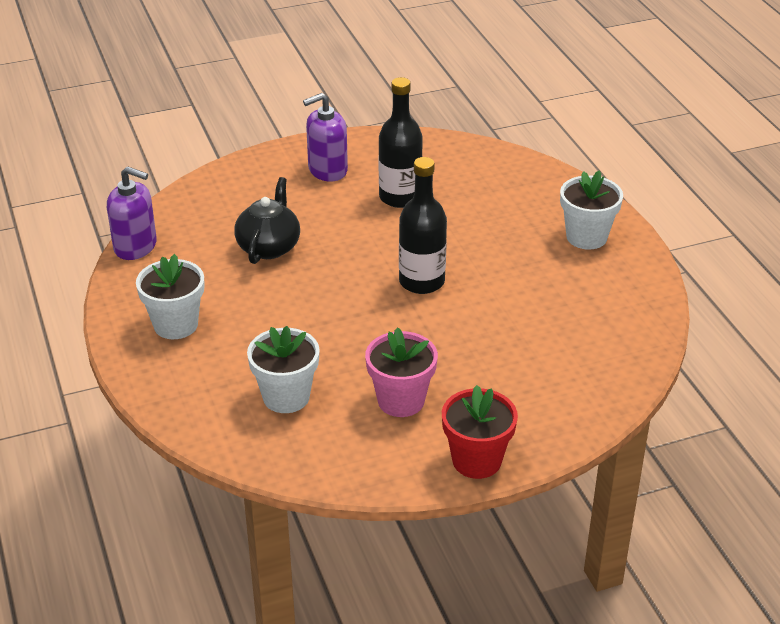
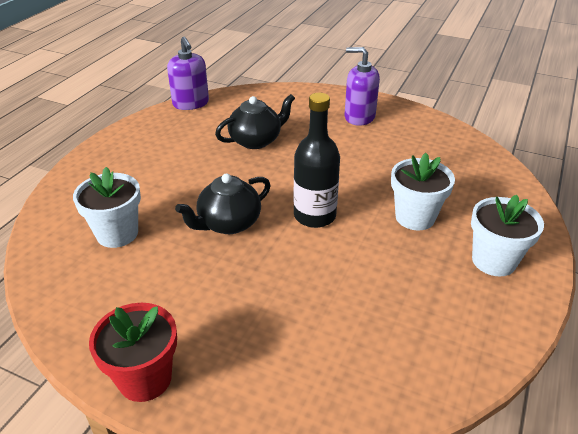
camera: 45 degrees right, 0 degrees up
(176, 325) = (139, 153): white flower pot -> white flower pot (415, 217)
(364, 330) = (228, 223): none -> black teapot
(400, 197) = (382, 155): black bottle -> none
(401, 400) = (173, 288): pink flower pot -> none

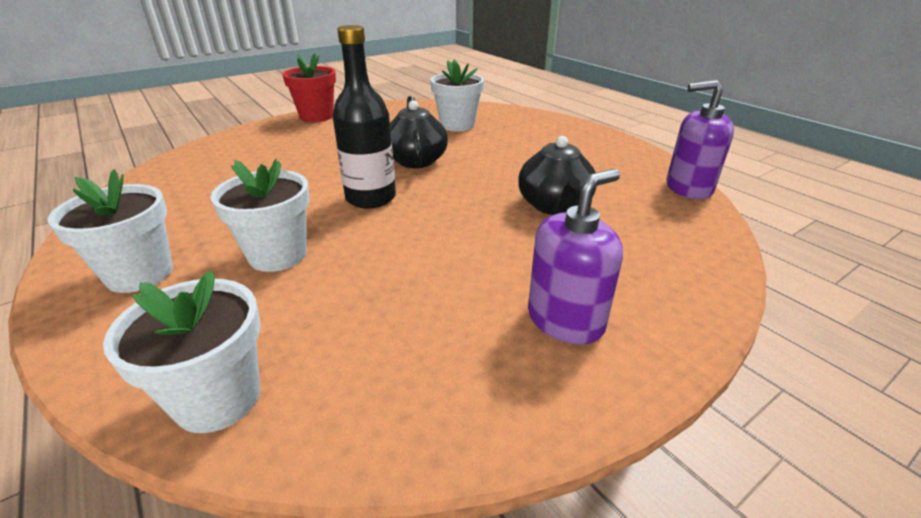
camera: 120 degrees right, 5 degrees down
(498, 176) = (218, 398): none -> white flower pot

